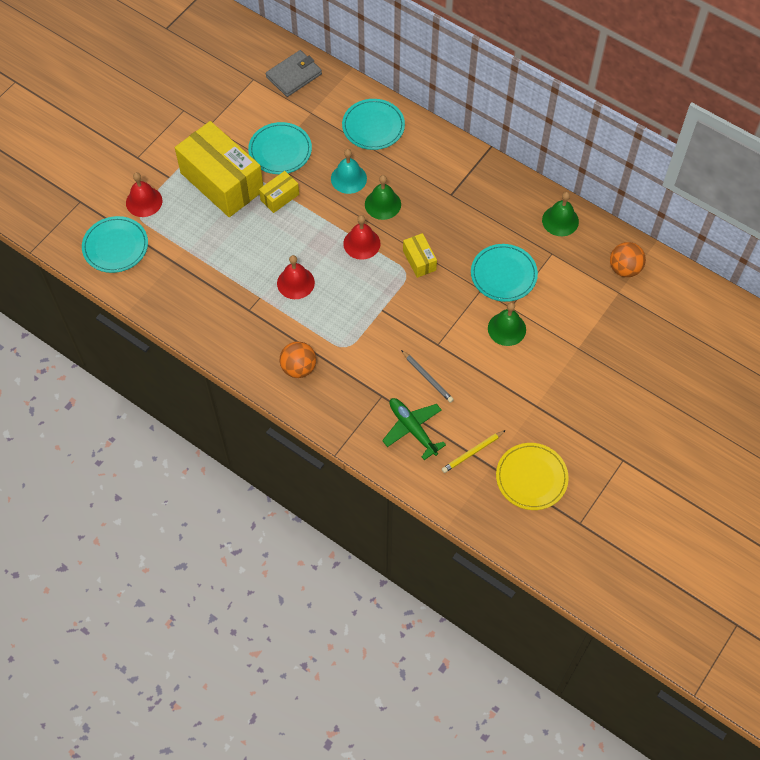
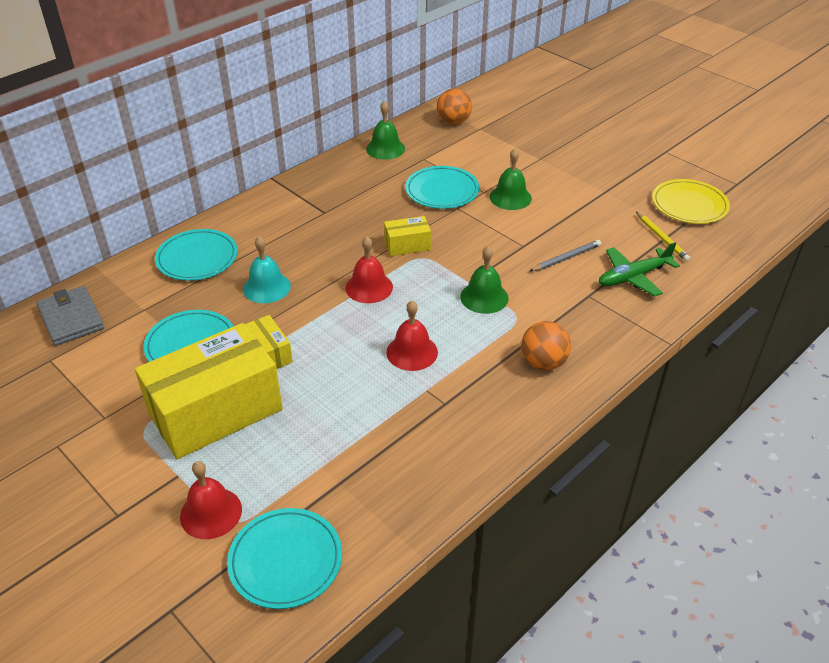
camera: 80 degrees left, 20 degrees down
(382, 204) = (317, 264): green bell -> green bell (484, 297)

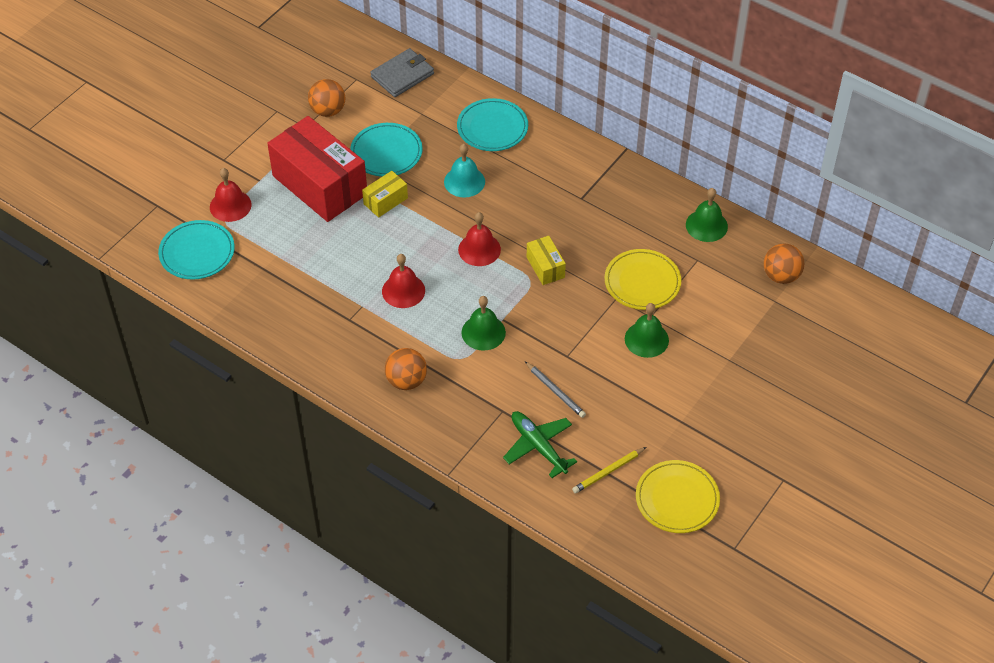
camera: 80 degrees right, 10 degrees up
(89, 392) = (328, 111): none -> orange ball
(216, 411) = (320, 185): yellow box -> red box
(442, 191) = (642, 282): turquoise plate -> yellow plate

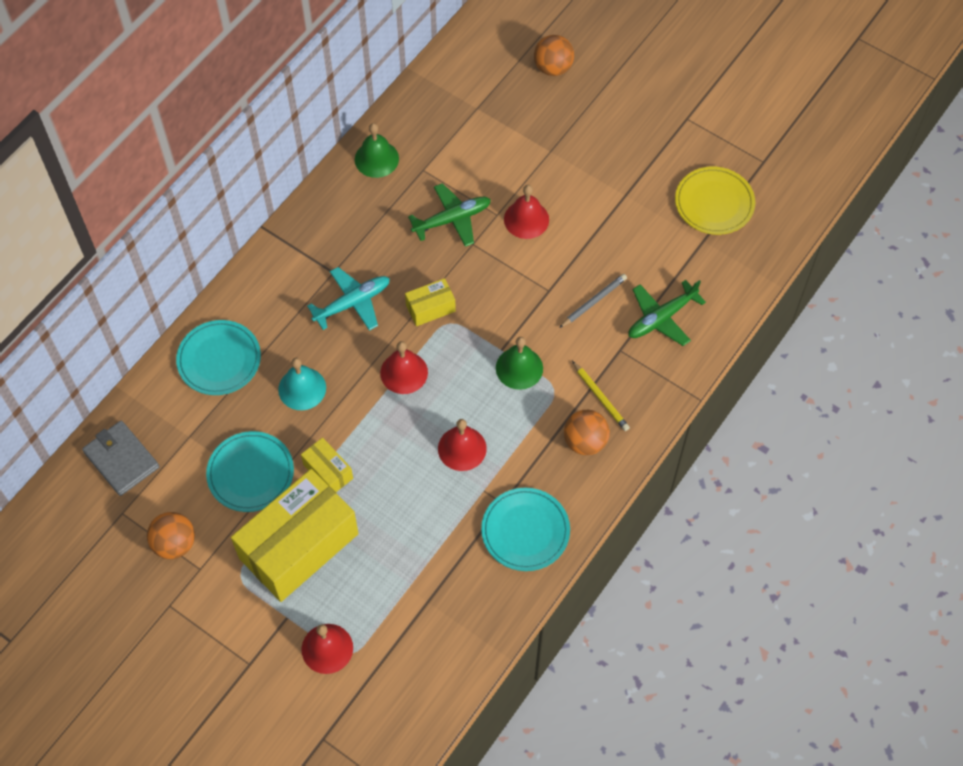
camera: 90 degrees left, 10 degrees up
(197, 252) = (401, 681): turquoise plate -> turquoise plate (525, 531)
(320, 185) = (299, 546): red box -> yellow box
(549, 212) = (352, 303): none -> turquoise plane
(608, 472) = (687, 258): yellow pencil -> yellow pencil (600, 397)
(642, 282) = (452, 219): yellow plate -> green plane
(646, 339) = (526, 219): green bell -> red bell
(781, 276) = (445, 100): orange ball -> orange ball (553, 68)

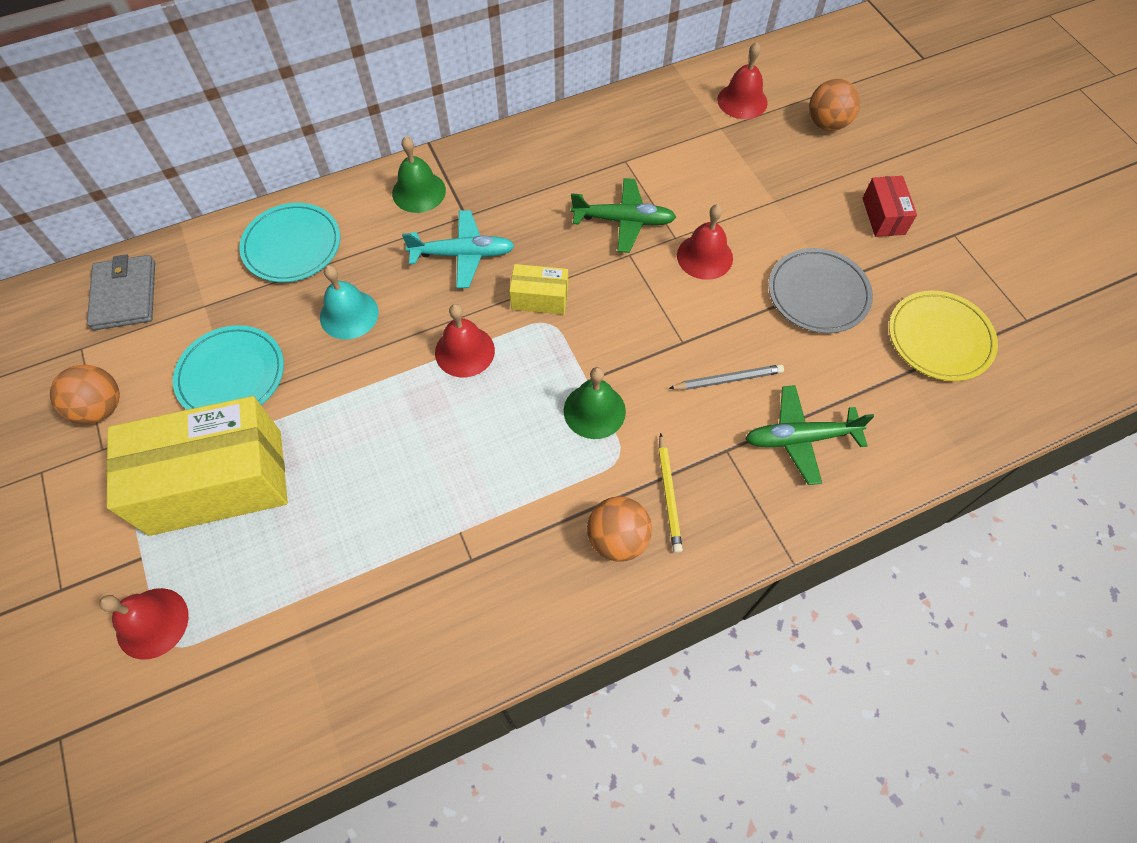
camera: 30 degrees right, 0 degrees up
(328, 471) = (309, 416): yellow box -> none
(376, 159) = (585, 131): green bell -> green bell (419, 192)
(462, 448) = (469, 468): red bell -> red bell (742, 101)
(525, 531) = (474, 611): turquoise plate -> none
(619, 209) = (818, 293): none -> grey plate
(632, 127) = (883, 216): none -> red box

